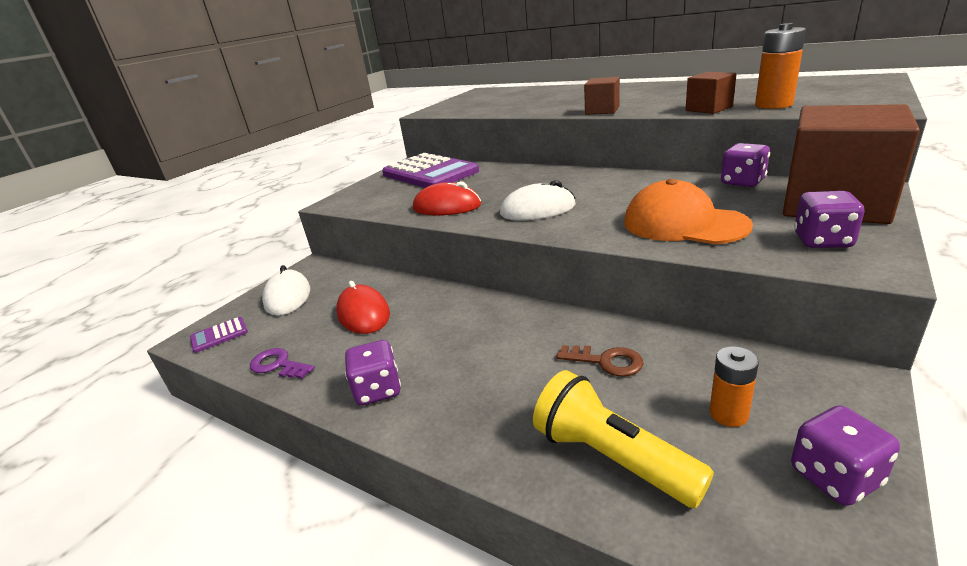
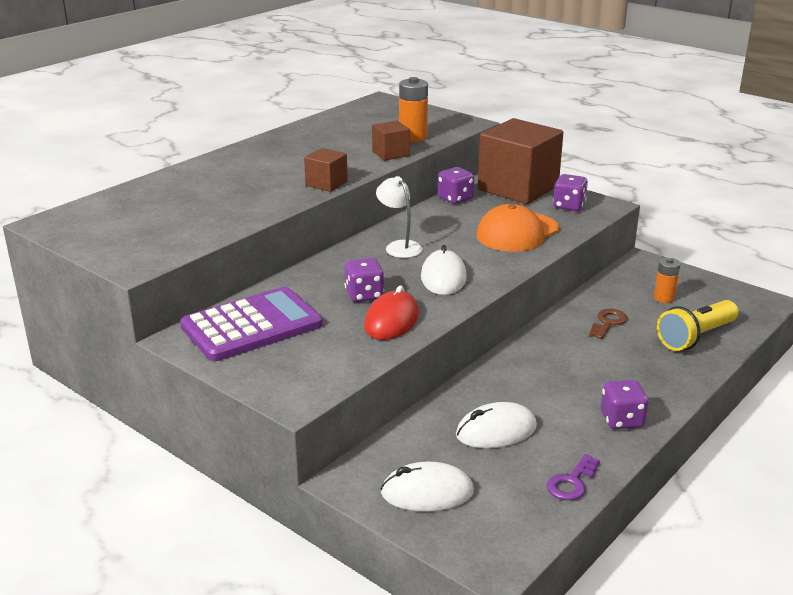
camera: 85 degrees left, 0 degrees up
(219, 335) = (497, 540): purple calculator -> none
(363, 314) = (496, 431): red mouse -> white mouse
(592, 184) = (399, 246): none -> white lamp
(835, 476) = (708, 286): purple dice -> purple dice (364, 295)

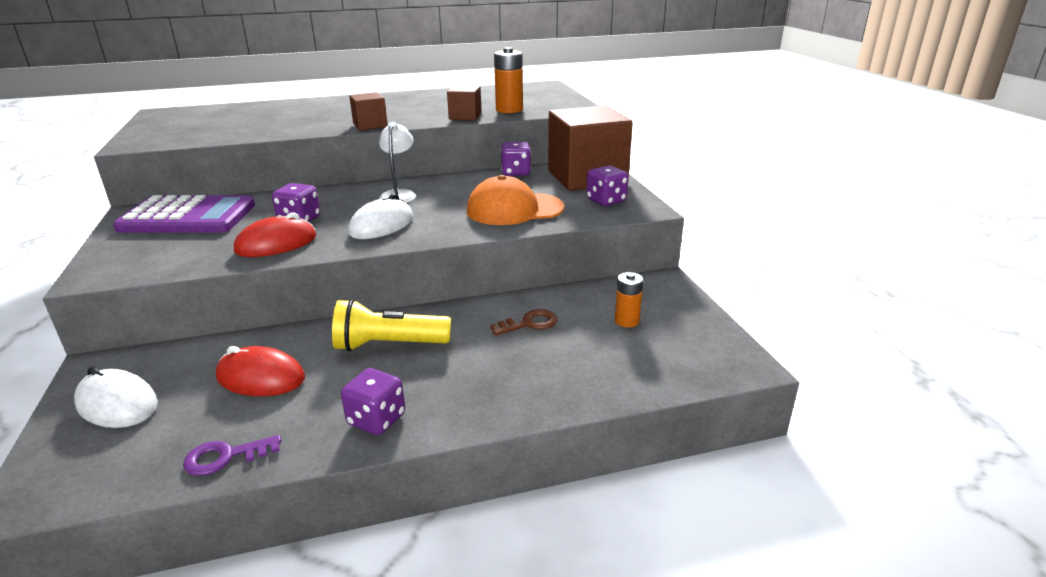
camera: 35 degrees right, 0 degrees up
(496, 431) = (260, 378): white mouse -> red mouse
(695, 337) = (596, 371): yellow flashlight -> yellow flashlight (389, 345)

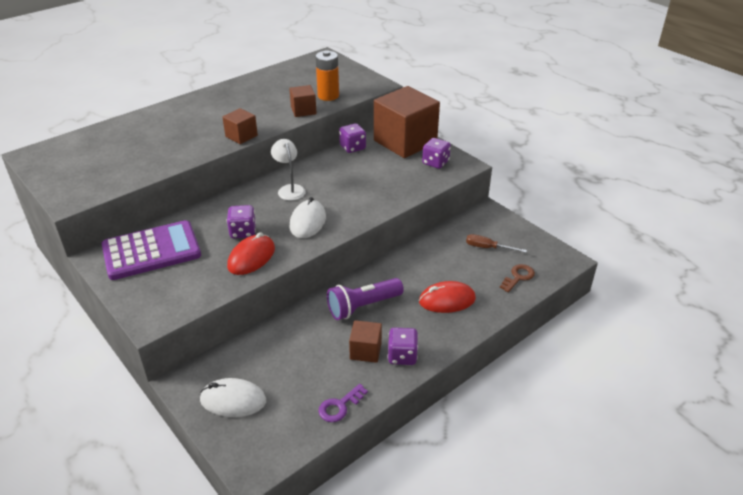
camera: 25 degrees left, 10 degrees up
(260, 378) = (306, 353): red mouse -> red mouse (447, 300)
(336, 397) = (365, 351): none -> brown cube
(389, 345) = (363, 306): yellow flashlight -> purple flashlight
(514, 209) = (383, 185): orange cap -> none
(529, 323) = (434, 266): brown key -> brown key (518, 277)
(627, 321) = (487, 248): orange battery -> brown screwdriver

